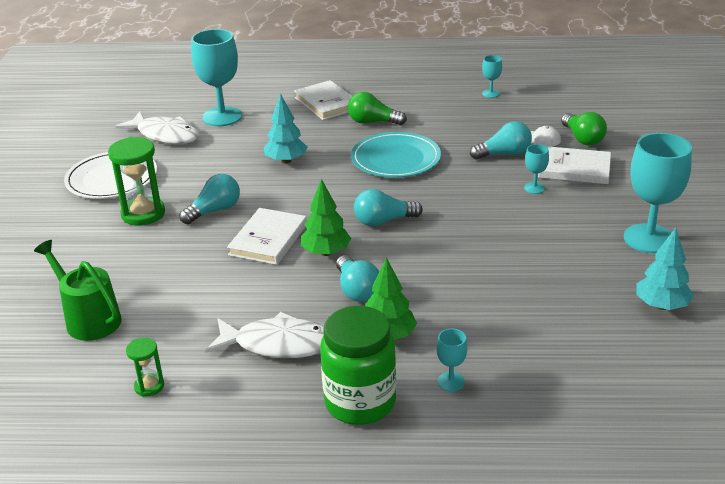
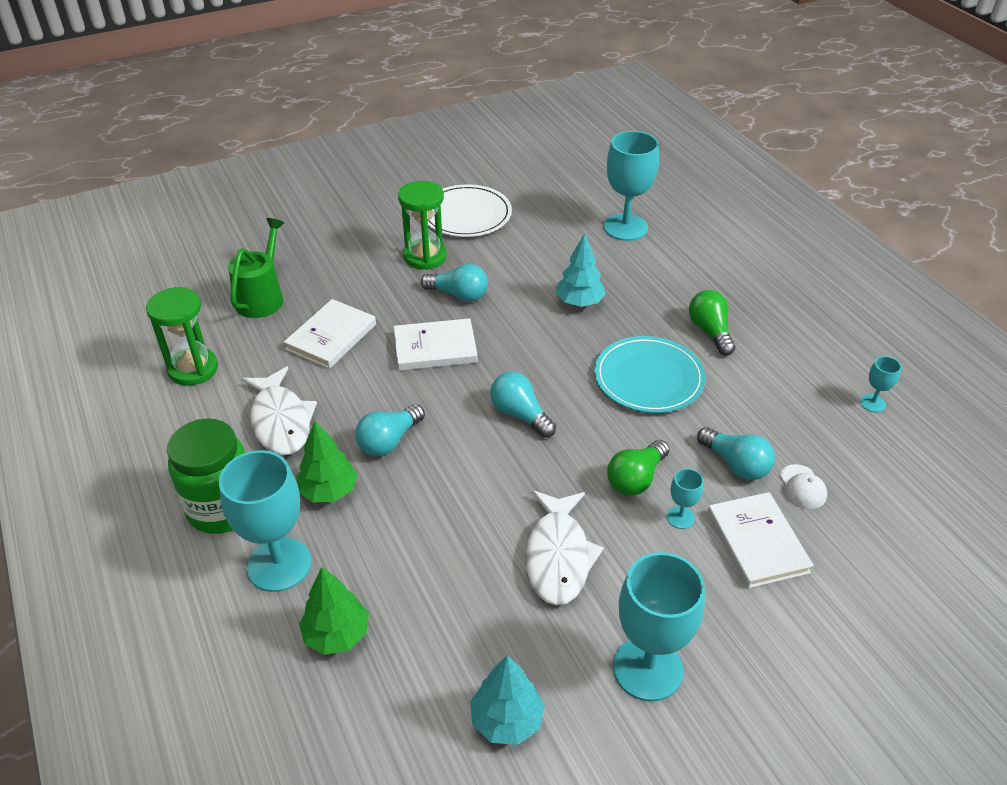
camera: 60 degrees right, 10 degrees up
(149, 386) = (193, 369): green hourglass -> green hourglass, size x1.86
(165, 135) = (562, 210): white fish -> white fish (558, 556)
(326, 252) = (438, 395): green tree -> green tree (337, 635)
(327, 103) = (718, 283): white book -> white book (331, 337)
(451, 382) = (279, 564): turquoise goblet -> turquoise goblet, size x2.19
(582, 138) = (841, 528): green light bulb -> green light bulb (636, 478)

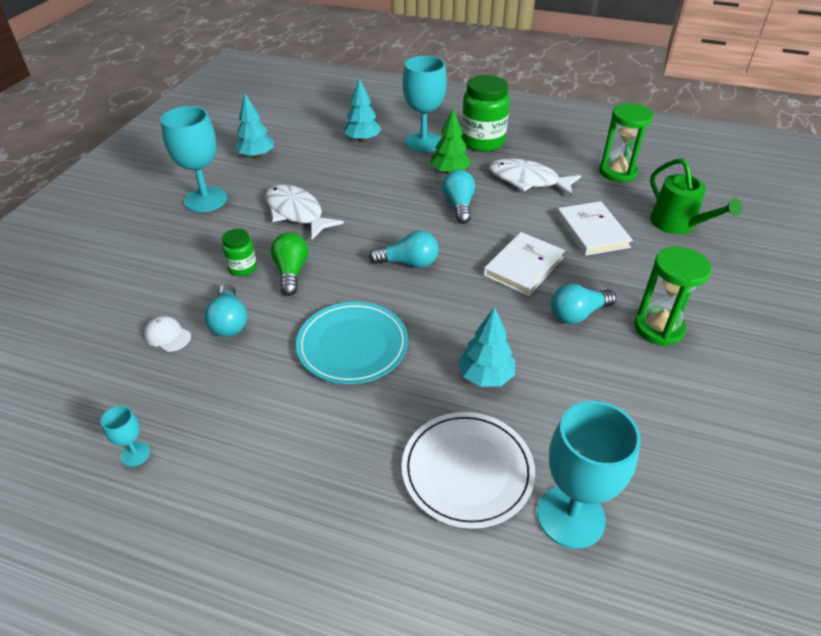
camera: 135 degrees right, 0 degrees up
(337, 635) = (362, 140): green tree -> turquoise tree
(466, 214) = (716, 400): white plate -> white plate (467, 471)
(680, 517) = (242, 268): turquoise goblet -> green jar
(710, 331) = (343, 430): green light bulb -> none
(735, 464) = (229, 321): turquoise light bulb -> turquoise light bulb turned 105 degrees counterclockwise
(757, 542) = (181, 282): white book -> none

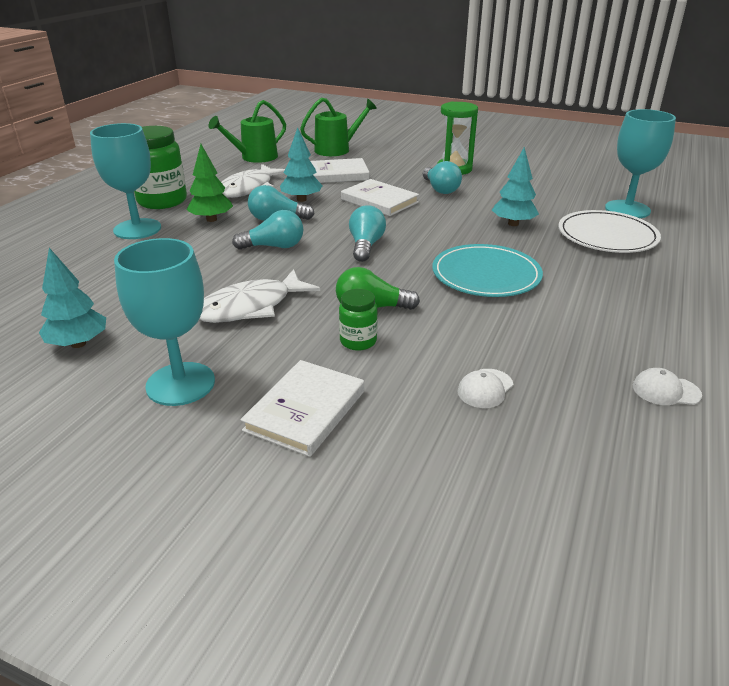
camera: 85 degrees left, 10 degrees down
(135, 454) = (665, 390): turquoise goblet -> white cap
(165, 251) = (305, 410): none -> white book
(229, 321) = (457, 345): turquoise light bulb -> turquoise light bulb (274, 246)
(362, 140) = (100, 264): turquoise tree -> turquoise tree (301, 199)
(617, 172) = (255, 157): green hourglass -> green watering can

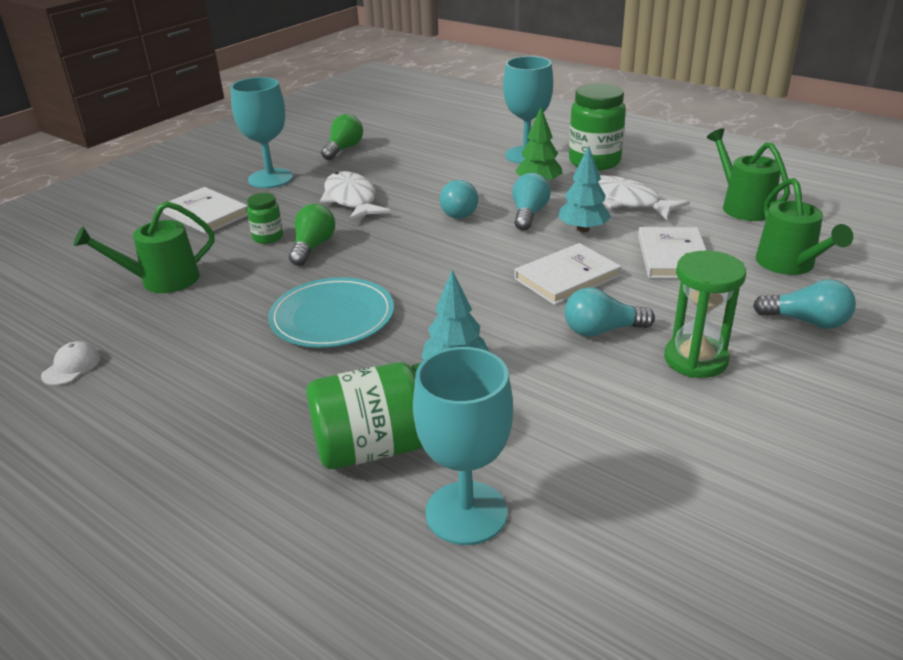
camera: 105 degrees right, 0 degrees up
(78, 343) = (343, 149): turquoise tree -> green light bulb
(365, 246) = (439, 256): turquoise light bulb -> turquoise light bulb (806, 321)
(485, 388) = (162, 280): white cap -> green watering can
(607, 236) = (378, 446): white plate -> green jar

